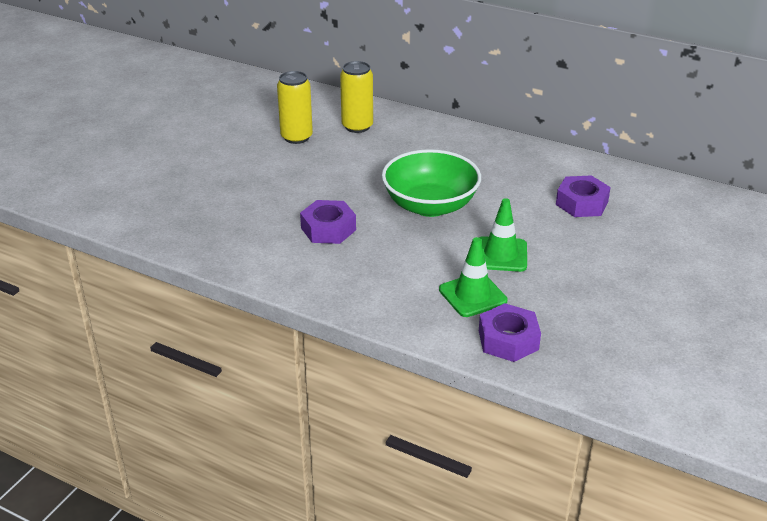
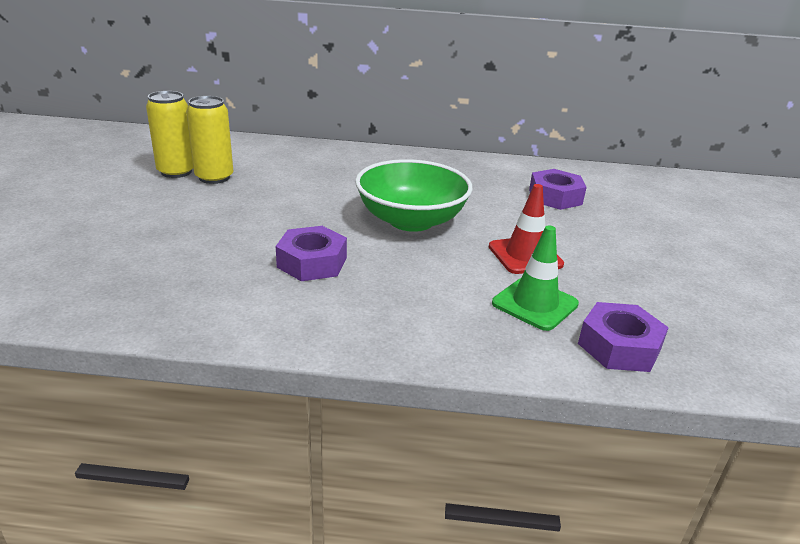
camera: 25 degrees left, 5 degrees down
(357, 126) = (278, 161): yellow can -> yellow can (176, 172)
(501, 254) = (525, 255): green traffic cone -> red traffic cone

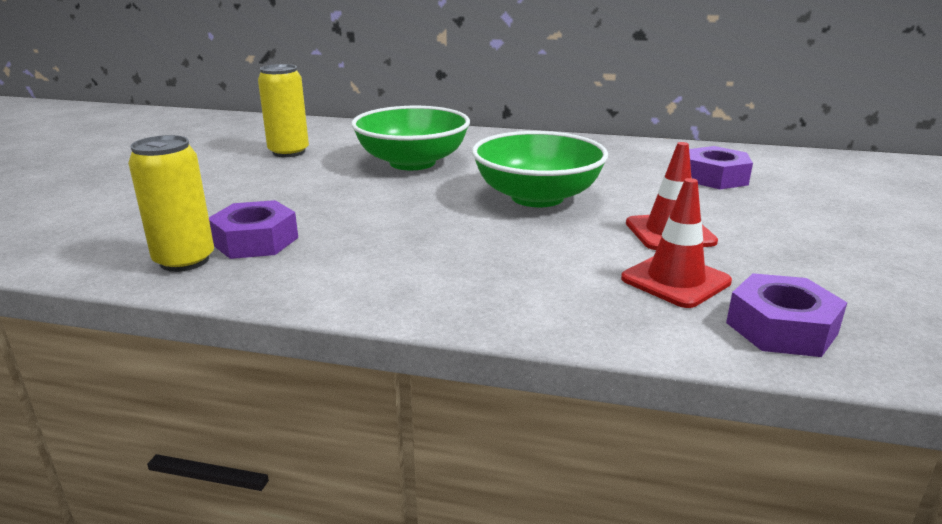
camera: 10 degrees right, 5 degrees down
(214, 177) = (327, 157): yellow can -> yellow can (184, 261)
(295, 183) = (412, 162): none -> green bowl
(312, 262) = (415, 234): purple nut -> purple nut (255, 241)
(535, 304) = (675, 280): green traffic cone -> red traffic cone

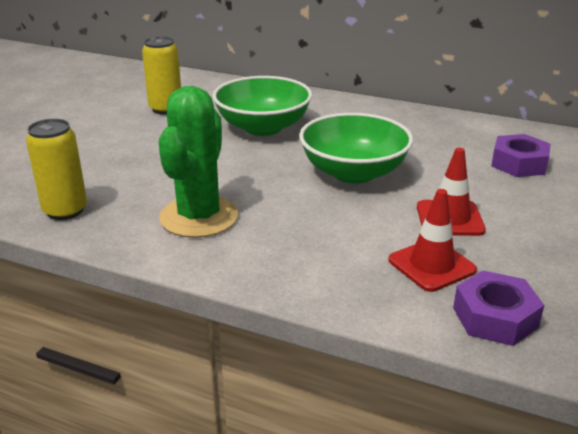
camera: 10 degrees right, 5 degrees up
(255, 241) = (119, 197): purple nut -> none
(366, 254) = (199, 217): none -> green cactus

